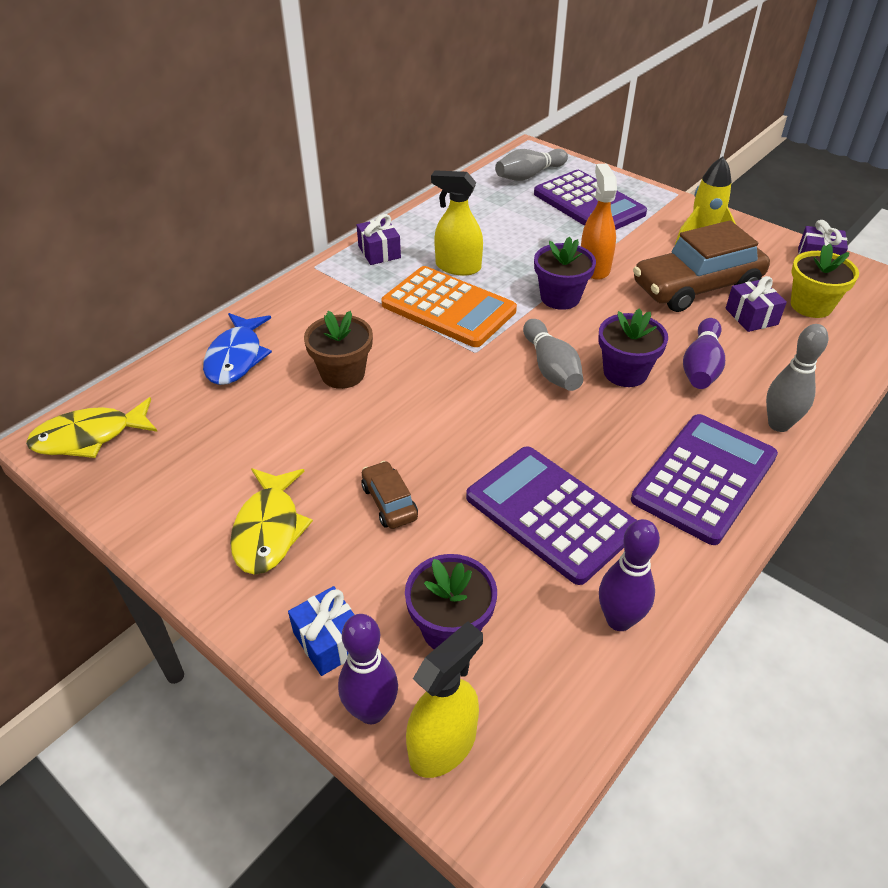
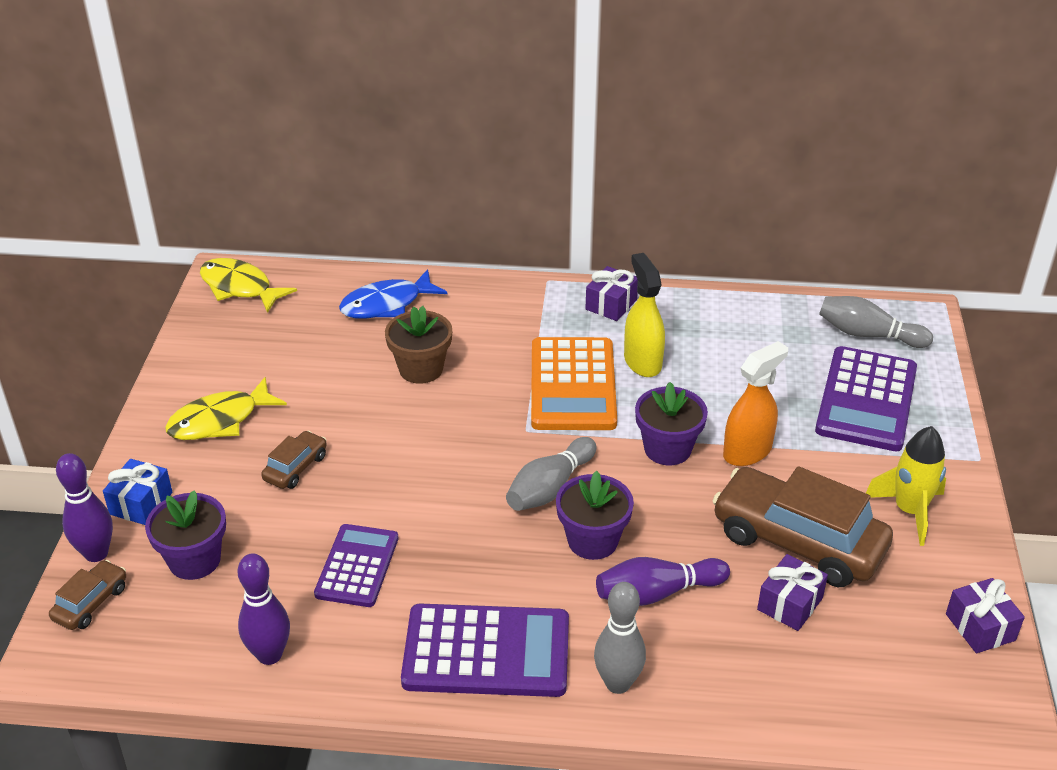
camera: 55 degrees right, 5 degrees down
(443, 745) = (91, 603): yellow spray bottle -> brown car
(550, 514) = (357, 566): purple calculator -> purple calculator, size x0.64
(811, 305) = (868, 649): yellow flower pot -> none

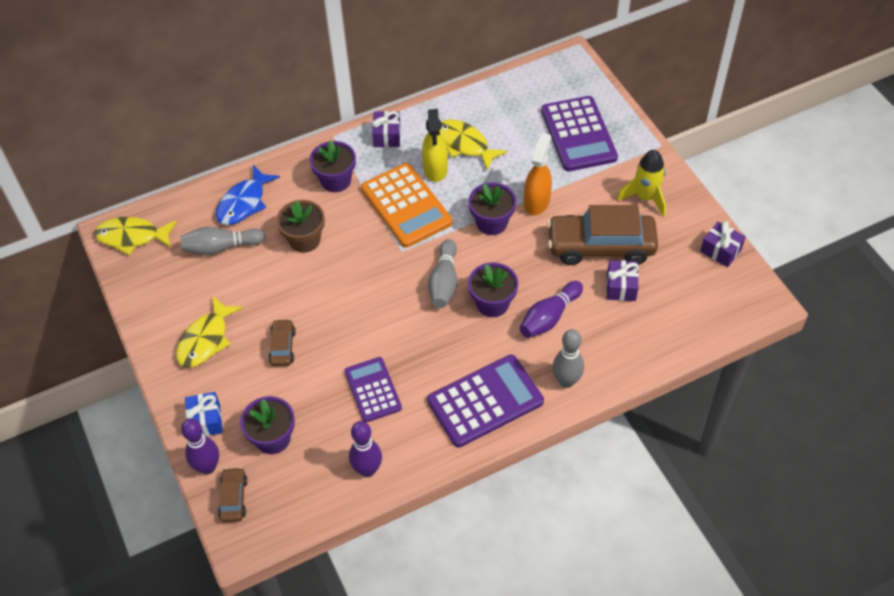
camera: 30 degrees left, 15 degrees up
(510, 325) = (336, 180): none -> purple flower pot
(642, 362) = (435, 169): yellow spray bottle -> yellow spray bottle turned 135 degrees counterclockwise
(702, 351) = (465, 144): none -> yellow fish
(868, 335) = (551, 87): grey bowling pin -> grey bowling pin (221, 247)

